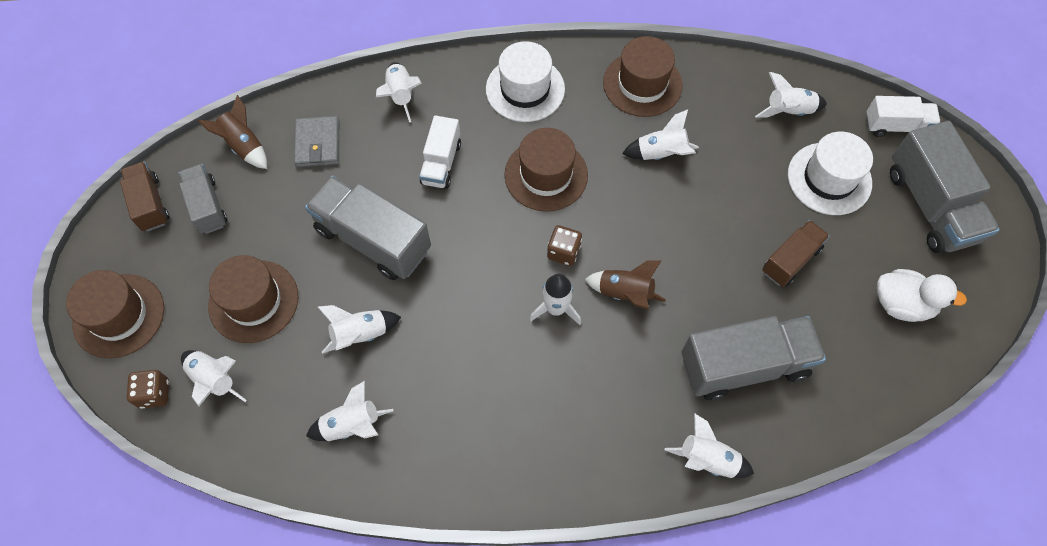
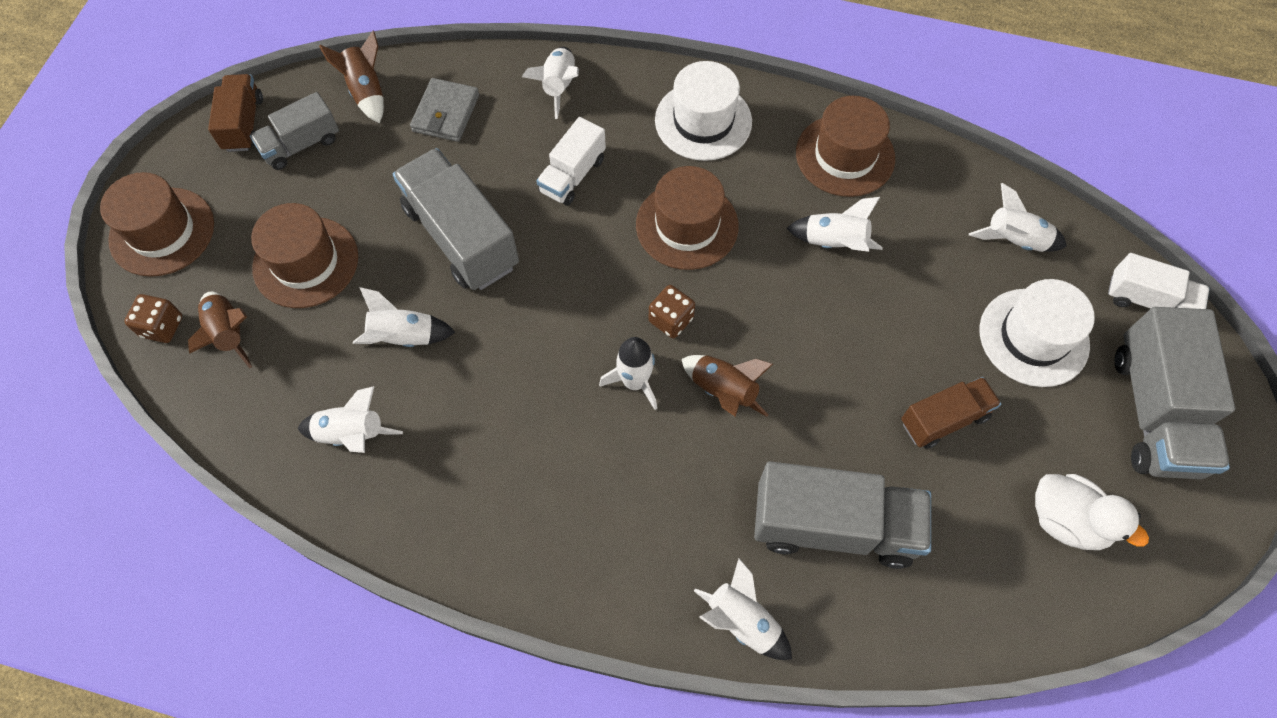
camera: 20 degrees right, 0 degrees up
(207, 206) = (301, 145): grey truck -> grey truck turned 120 degrees counterclockwise
(214, 380) = (229, 334): white rocket -> brown rocket

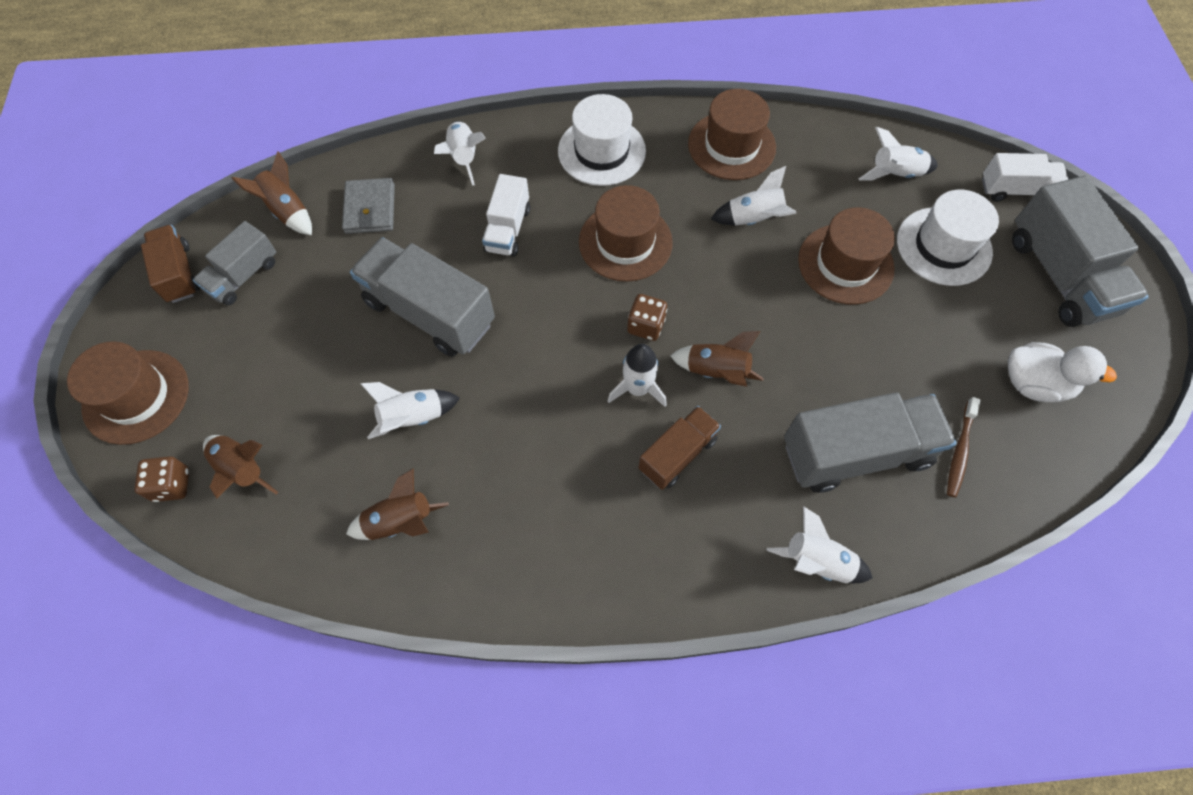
camera: 20 degrees left, 0 degrees up
(306, 262) = (291, 380): brown hat -> brown hat (845, 264)
(352, 435) = (400, 522): white rocket -> brown rocket
(944, 419) = (904, 335): brown truck -> brown truck (677, 454)
(948, 563) = (960, 451): none -> brown toothbrush

